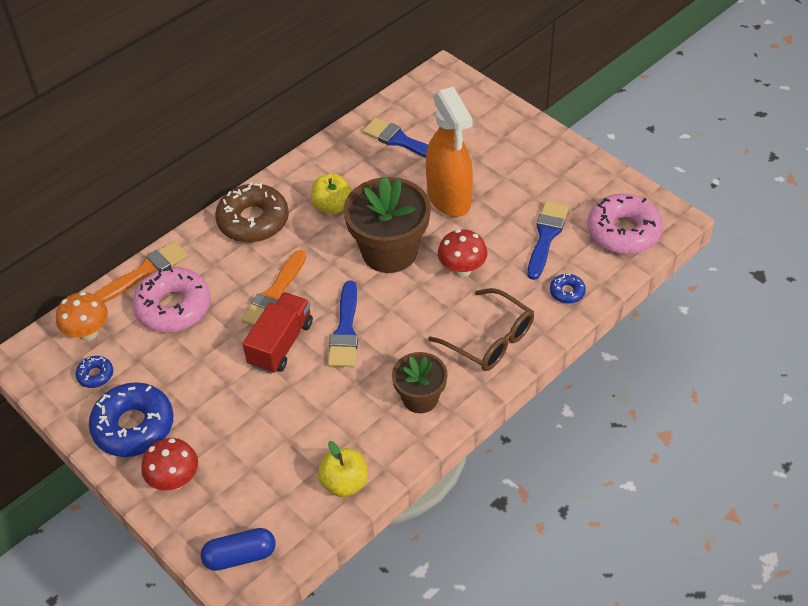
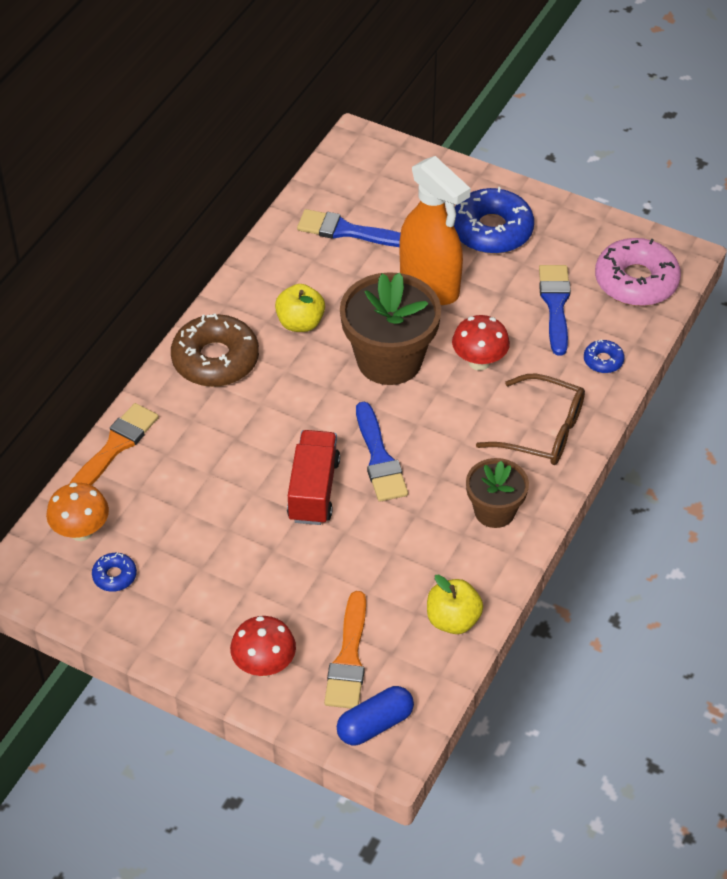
camera: 20 degrees left, 0 degrees up
(133, 426) = (188, 620): blue donut -> blue donut (491, 230)
(173, 307) = (169, 479): pink donut -> none
(274, 294) = (280, 437): orange brush -> orange brush (348, 658)

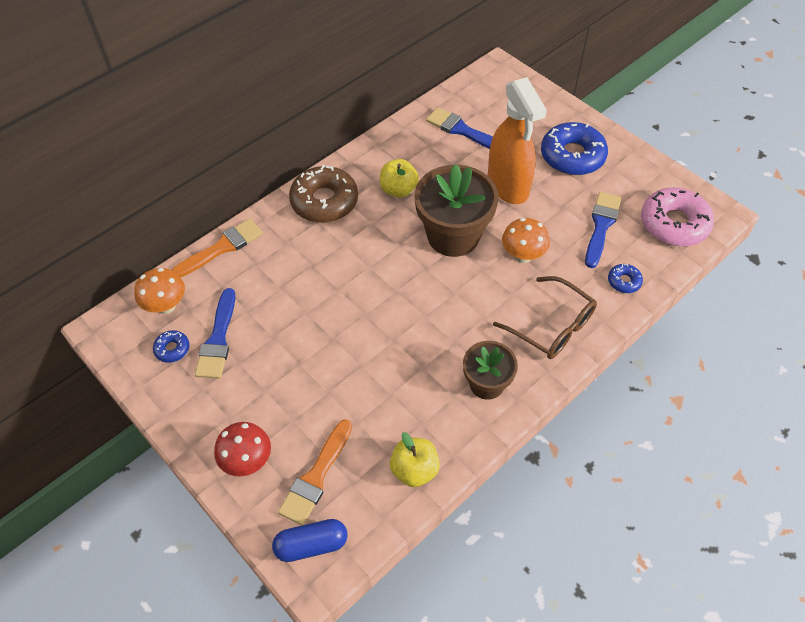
camera: 20 degrees right, 5 degrees up
(313, 490) = (351, 324): red truck -> none
(379, 458) = (413, 312): blue brush -> blue brush (218, 339)
(479, 362) = (522, 256): red mushroom -> orange mushroom

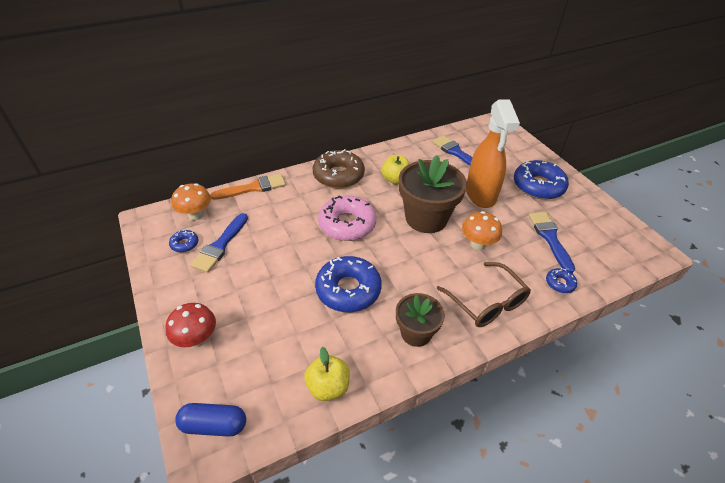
camera: 15 degrees right, 10 degrees down
(316, 477) = (244, 368): orange brush -> none
(394, 354) = (348, 290): none -> blue donut
(601, 226) = (550, 238): blue brush -> blue brush turned 45 degrees counterclockwise
(674, 224) = (614, 250): pink donut -> pink donut (347, 224)

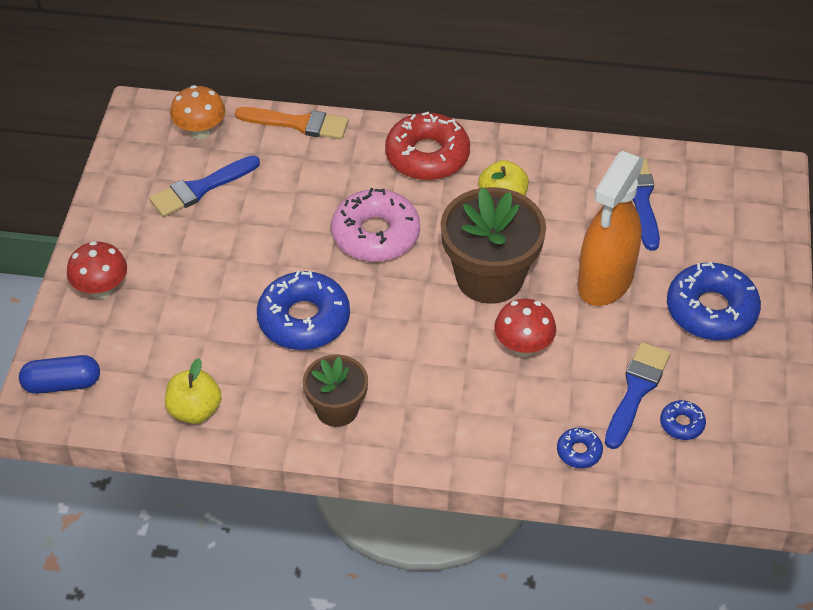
camera: 35 degrees right, 5 degrees up
(184, 244) = (162, 166): blue donut -> blue donut (682, 424)
(214, 425) = (62, 384): blue capsule -> blue capsule turned 45 degrees counterclockwise
(338, 175) = (427, 156): brown donut -> red donut
(477, 244) = (523, 347): orange mushroom -> red mushroom
(487, 302) = (457, 422): brown glasses -> none

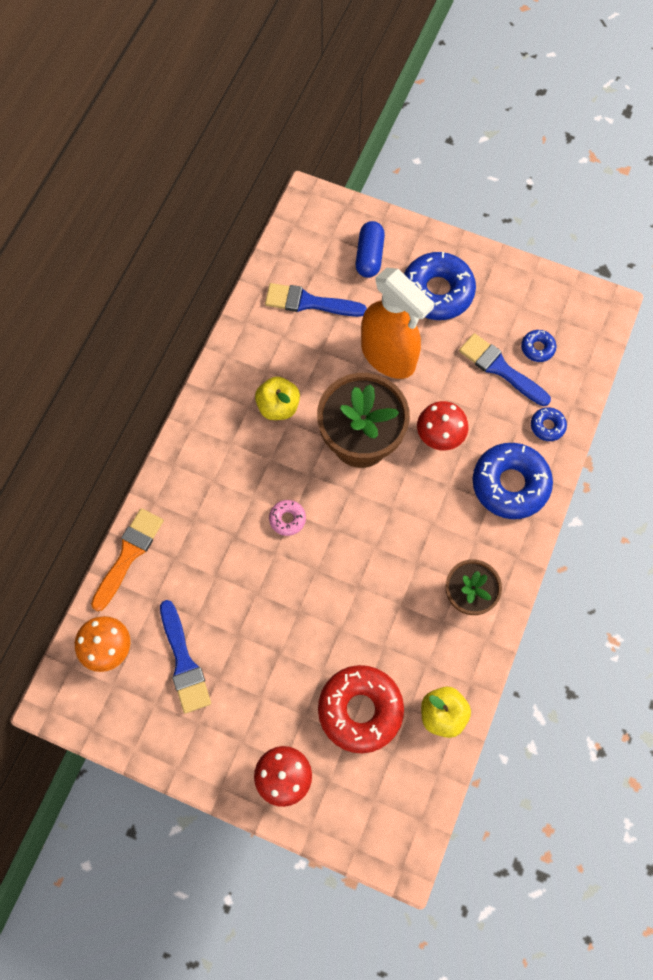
camera: 75 degrees left, 20 degrees up
(62, 384) = (386, 829): blue capsule -> blue capsule (369, 256)
(304, 319) = (366, 601): blue donut -> blue donut (510, 484)
(376, 234) = (287, 519): pink donut -> pink donut, size x0.46
(427, 156) = (207, 453): red donut -> red donut (360, 710)

